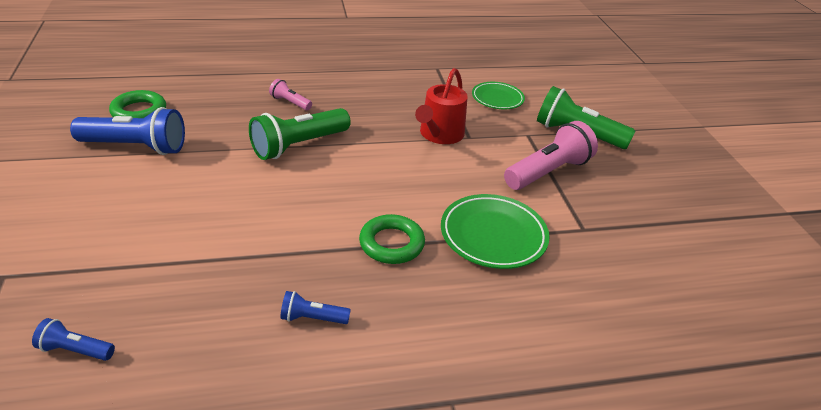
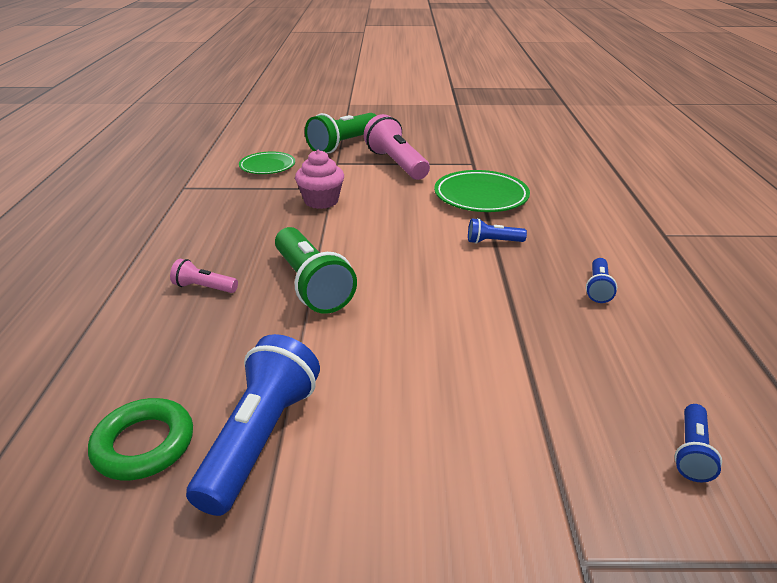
camera: 75 degrees left, 5 degrees down
(290, 102) = (204, 287): pink flashlight -> pink flashlight turned 60 degrees clockwise
(391, 243) = (493, 242): green ring -> blue flashlight
(439, 134) = (321, 201): red watering can -> pink cupcake

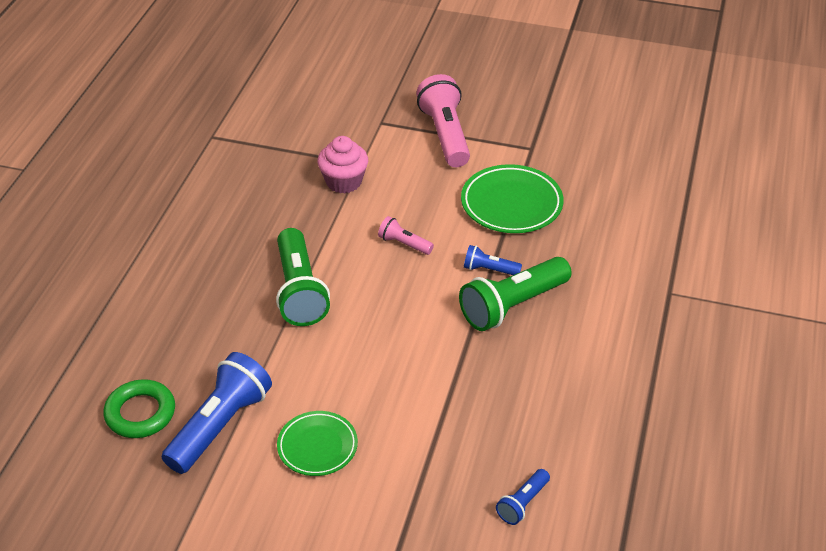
camera: 15 degrees right, 10 degrees up
(204, 287) = (207, 276): pink flashlight -> pink flashlight (404, 244)
(267, 166) = (304, 116): green plate -> green plate (317, 446)
(344, 144) = (400, 90): green flashlight -> green flashlight (513, 306)
(598, 288) = (555, 345): blue flashlight -> none

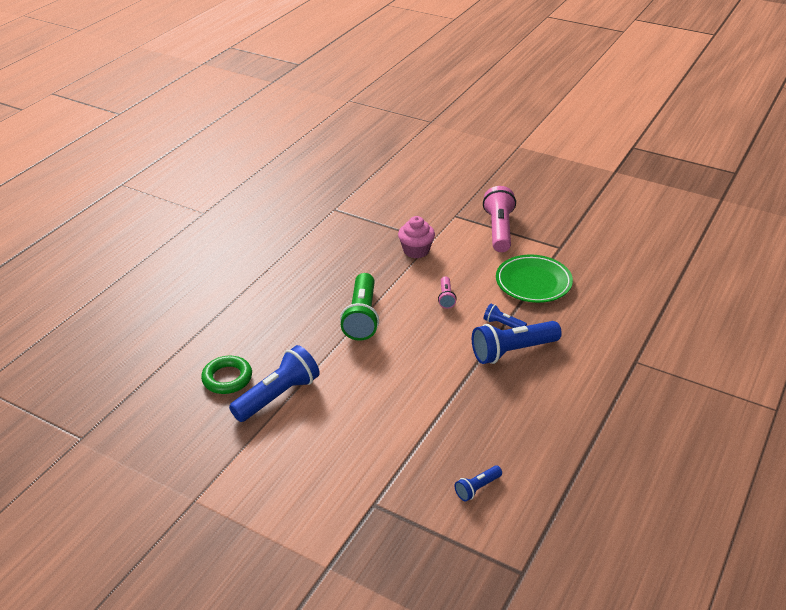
camera: 15 degrees right, 5 degrees down
(317, 446) = (341, 422): green plate -> none
(404, 244) = (446, 297): pink flashlight -> pink flashlight turned 135 degrees counterclockwise
(513, 306) = (512, 351): green flashlight -> blue flashlight

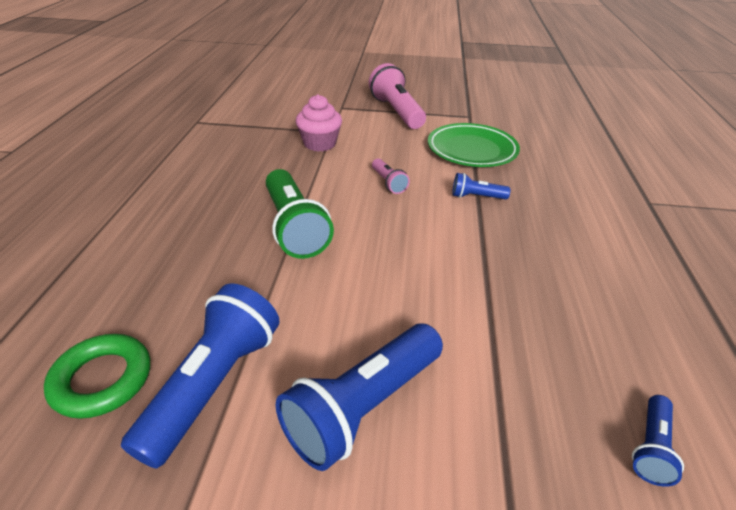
camera: 25 degrees left, 0 degrees up
(512, 351) = (513, 223): blue flashlight -> blue flashlight (363, 407)

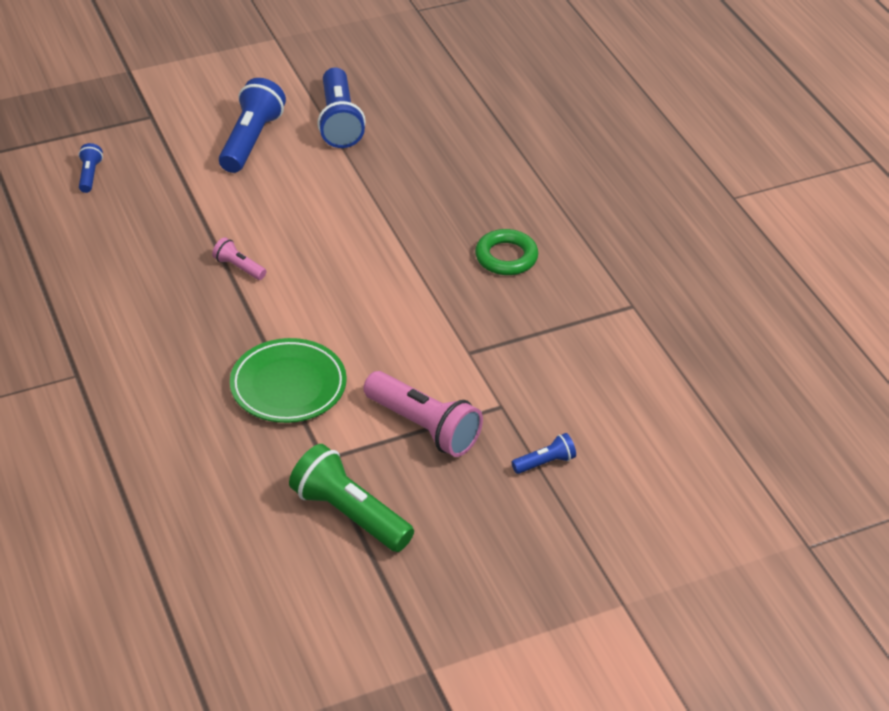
camera: 150 degrees right, 5 degrees up
(102, 379) = (400, 104): green ring -> green ring (506, 257)
(294, 227) = (389, 223): green flashlight -> green flashlight (349, 514)
(319, 144) = (462, 326): pink cupcake -> none
(388, 183) = (347, 299): pink flashlight -> pink flashlight (239, 267)
(476, 197) = (252, 315): blue flashlight -> blue flashlight (545, 462)

